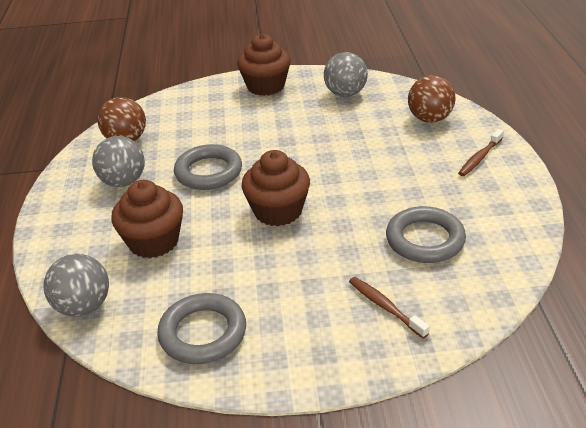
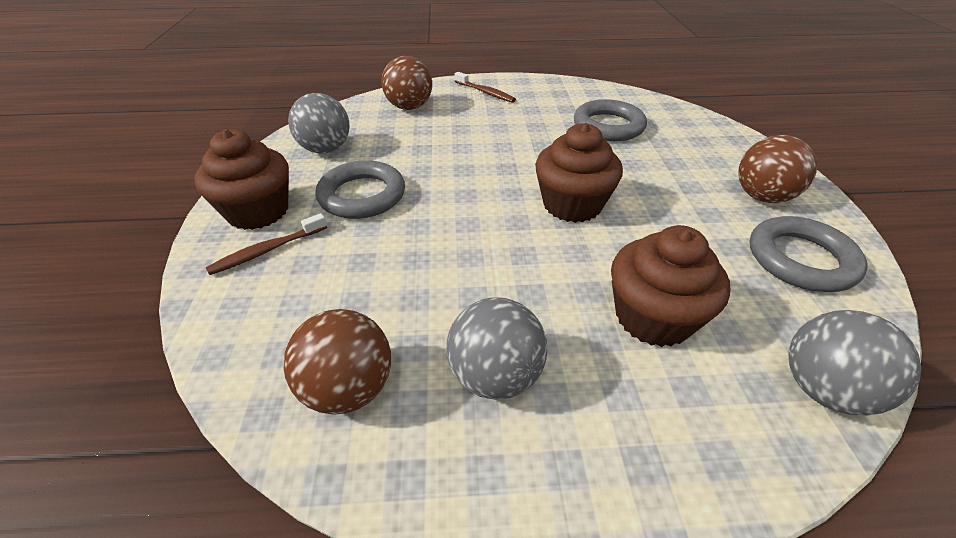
camera: 90 degrees left, 5 degrees up
(208, 172) = (481, 266): grey ring -> grey ring (362, 195)
(296, 332) = (762, 197): none -> brown ball
(385, 307) = (704, 150): brown toothbrush -> brown toothbrush (267, 250)

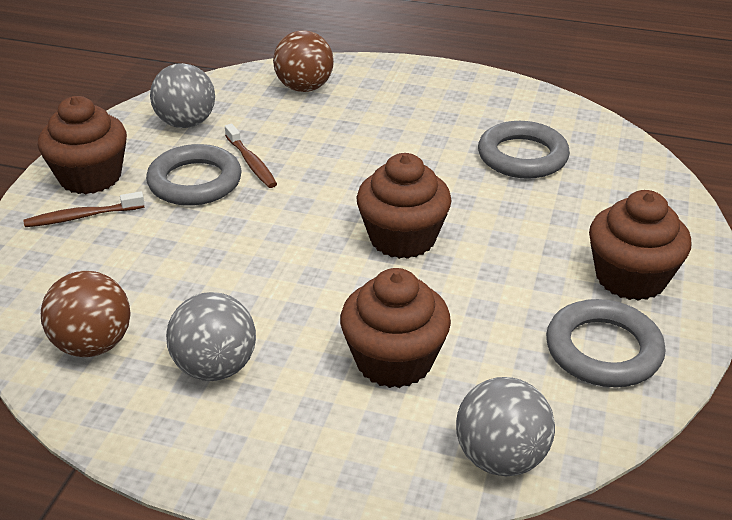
camera: 20 degrees right, 5 degrees down
(485, 92) = (406, 84): brown toothbrush -> brown toothbrush (251, 163)
(762, 197) = (630, 278): brown ball -> brown cupcake

